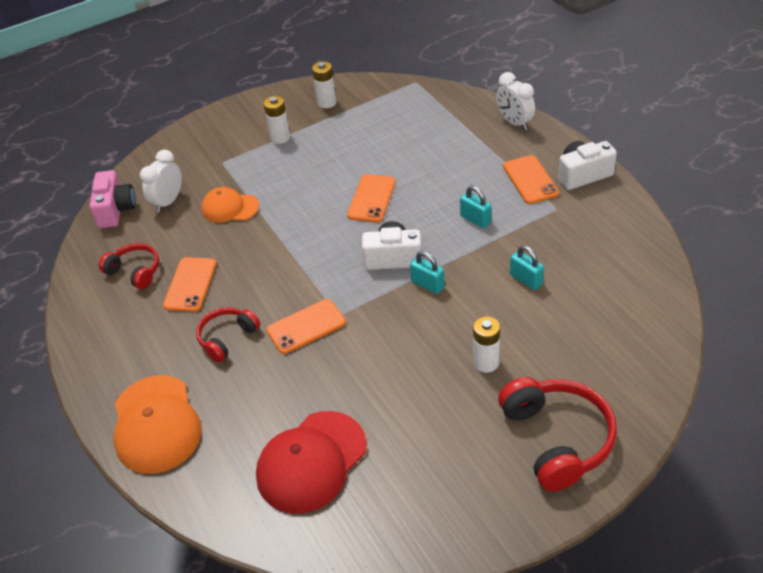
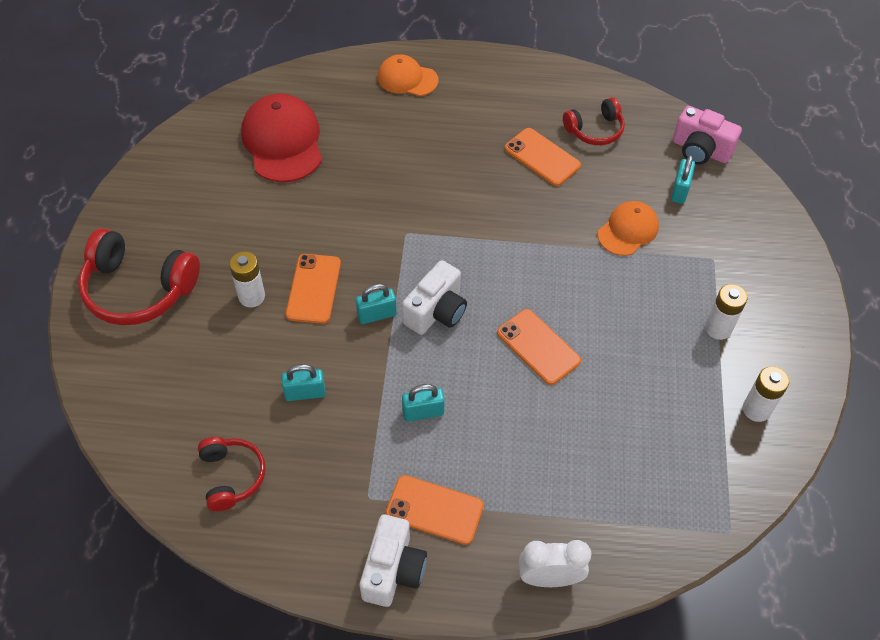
camera: 120 degrees right, 10 degrees up
(156, 424) = (407, 79): orange cap -> orange cap, size x0.61
(168, 202) = (679, 190): white clock -> turquoise padlock
(227, 338) = (453, 152): red headphones -> red headphones (232, 476)
(306, 326) = (415, 205): orange phone -> orange phone (313, 289)

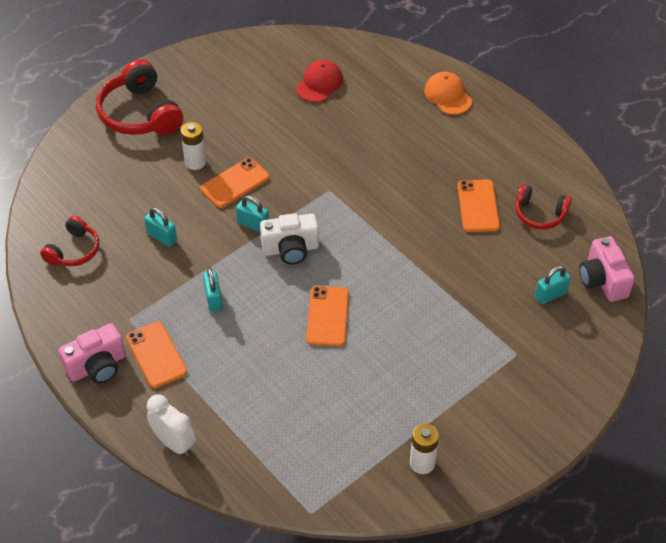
camera: 45 degrees right, 5 degrees down
(283, 141) = (319, 83): red cap -> red cap, size x0.61
(393, 570) = (97, 366): white camera -> pink camera
(423, 412) = (213, 299): turquoise padlock -> turquoise padlock turned 45 degrees clockwise
(628, 230) = (479, 293): orange cap -> none
(718, 328) = (461, 397): white battery -> none

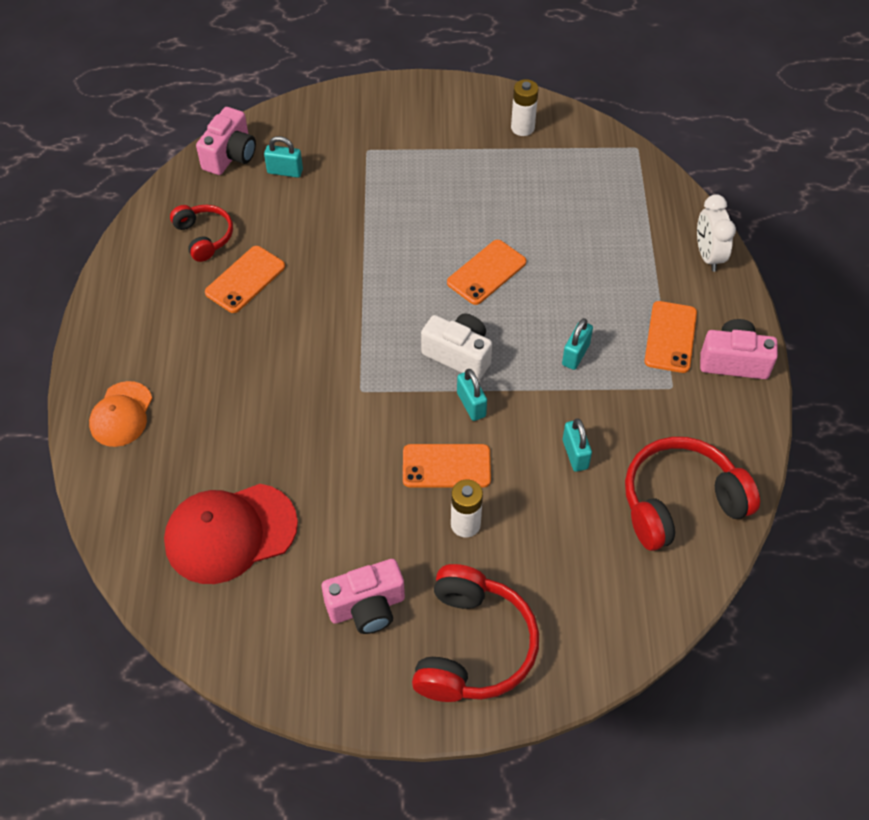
camera: 140 degrees left, 5 degrees up
(74, 250) = (680, 502): red headphones -> red headphones, size x1.70
(212, 97) = (367, 607): none -> pink camera
(319, 83) = (230, 533): red cap -> red cap, size x1.64

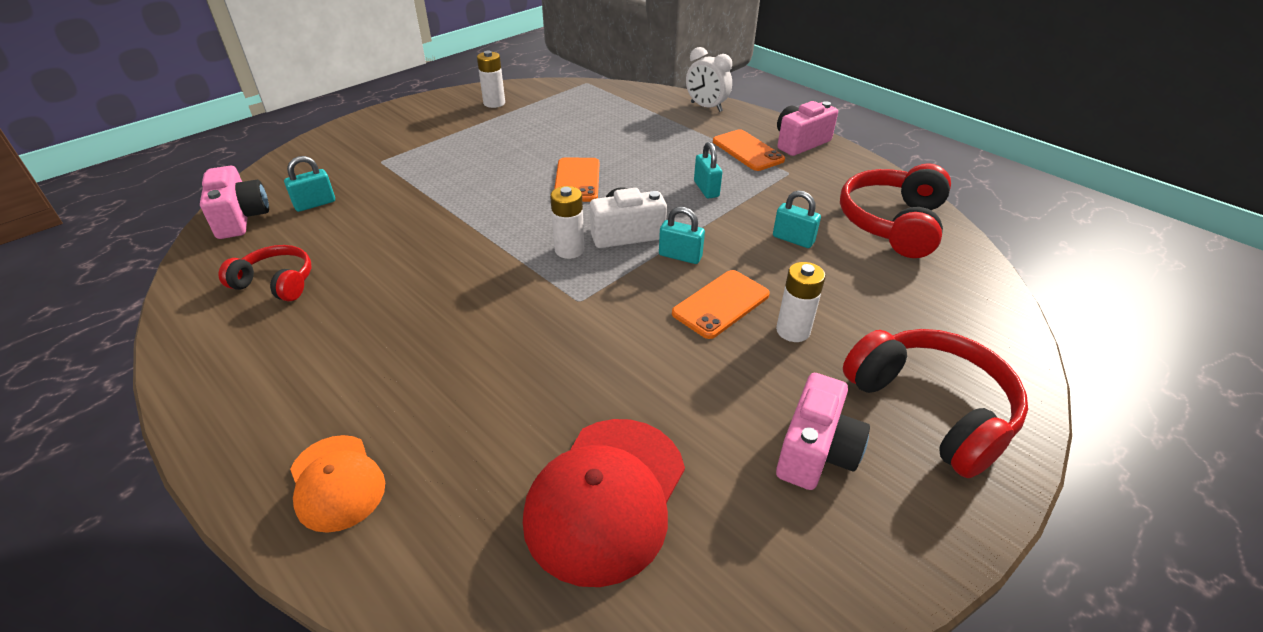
camera: 45 degrees left, 15 degrees down
(245, 279) = (361, 289): orange phone -> none
(403, 341) = (569, 250): none -> white battery

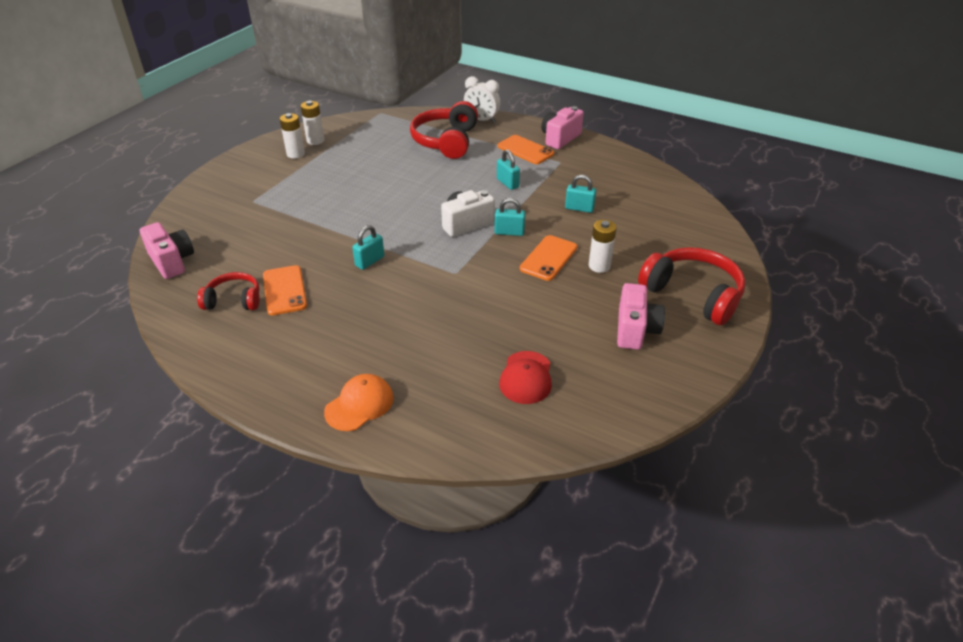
camera: 15 degrees left, 0 degrees up
(315, 204) = (223, 241): turquoise padlock -> turquoise padlock (370, 261)
(336, 482) = (359, 405): orange cap -> orange cap turned 90 degrees counterclockwise
(569, 250) = (432, 241): white battery -> white battery (295, 154)
(577, 180) = (412, 191): orange phone -> orange phone (284, 290)
(606, 498) = (526, 377): red cap -> red cap, size x0.61
(892, 223) = (639, 186): red headphones -> red headphones (446, 141)

